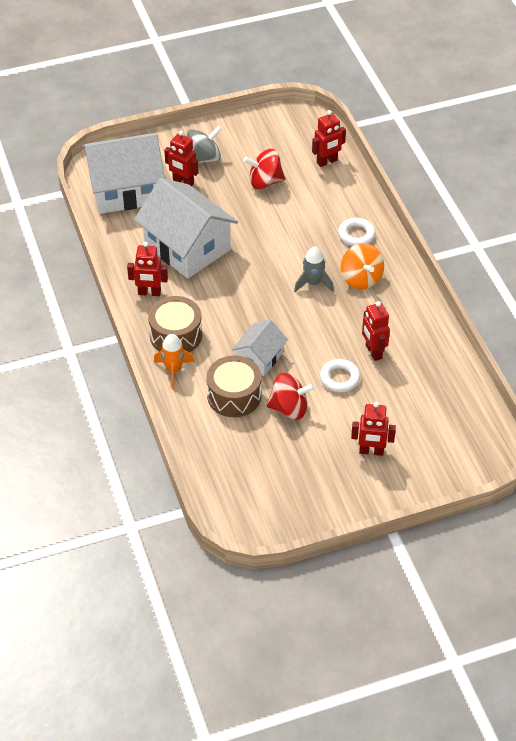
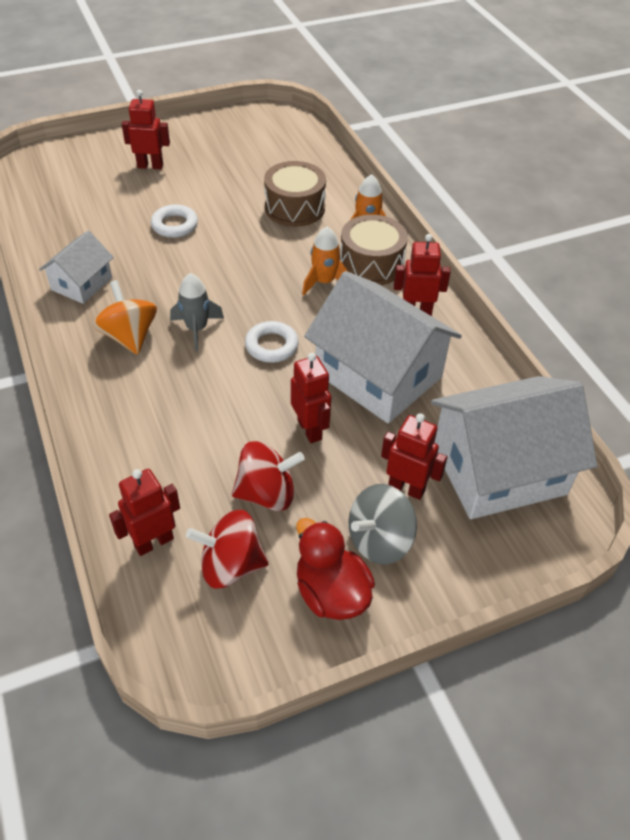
camera: 175 degrees right, 0 degrees up
(216, 319) = (324, 282): none -> orange rocket
(233, 138) = (331, 593): none -> red duck
(260, 358) = (267, 243): white house -> white house (81, 283)
(289, 408) = (233, 198): red spinning top -> red spinning top (231, 565)
(356, 235) = (124, 401): white ring -> white ring (271, 346)
(373, 352) = (130, 251): red robot -> red robot (310, 429)

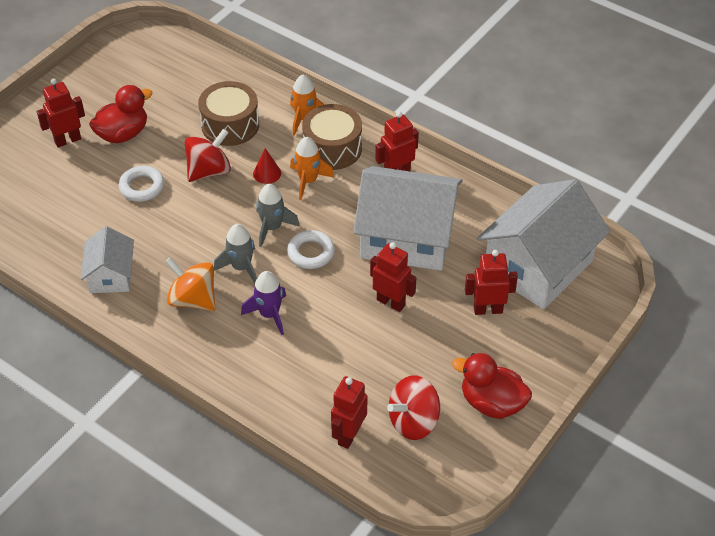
camera: 30 degrees left, 0 degrees up
(184, 383) = (269, 314): none -> purple rocket
(198, 179) = (123, 134): none -> red duck
(256, 307) = (272, 227): none -> grey rocket
(267, 493) = (398, 362): red spinning top -> red spinning top (209, 171)
(292, 259) = (267, 173): none -> red cone
(379, 540) = (496, 354): grey spinning top -> none

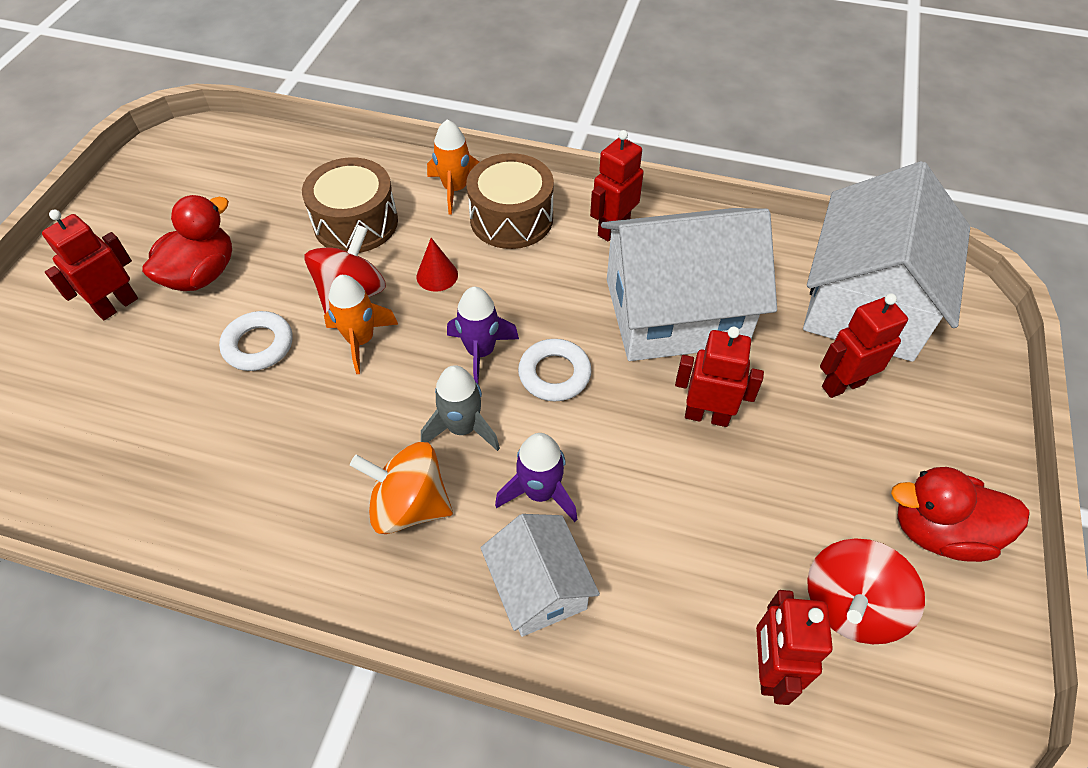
camera: 20 degrees left, 5 degrees up
(111, 275) = (258, 505): white house -> white house (539, 587)
(272, 227) = (480, 352): grey rocket -> purple rocket
(308, 181) = (500, 271): orange rocket -> orange rocket (361, 340)

